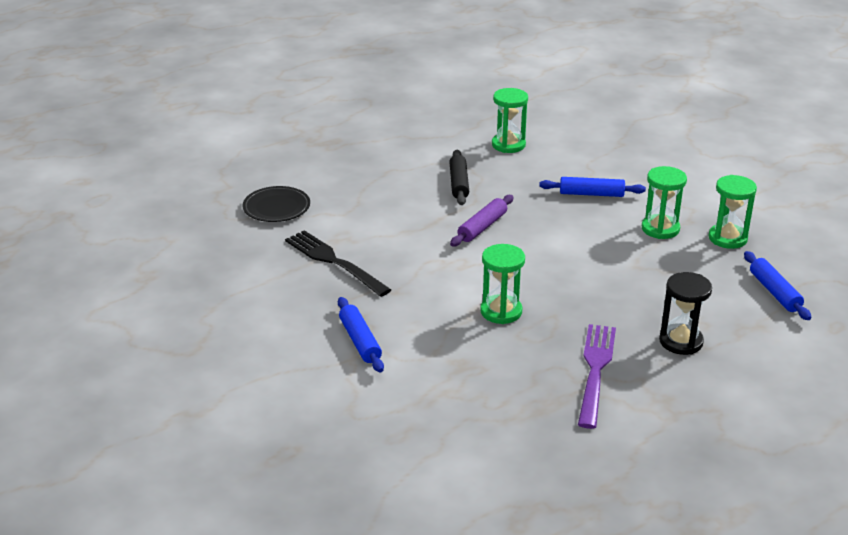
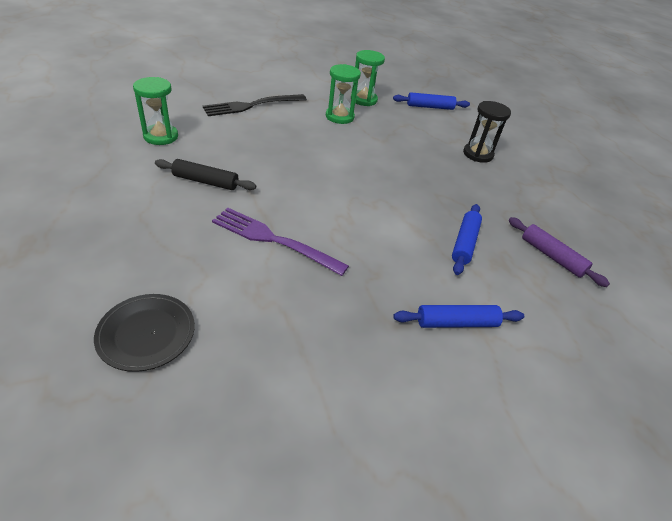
camera: 80 degrees left, 10 degrees up
(334, 262) = (302, 307): black fork -> black fork (252, 105)
(482, 227) = (291, 190): purple rolling pin -> purple rolling pin (552, 256)
(501, 311) = (426, 219): green hourglass -> none
(591, 194) = (274, 126): blue rolling pin -> blue rolling pin (464, 243)
(595, 371) = (509, 198): purple fork -> purple fork (274, 240)

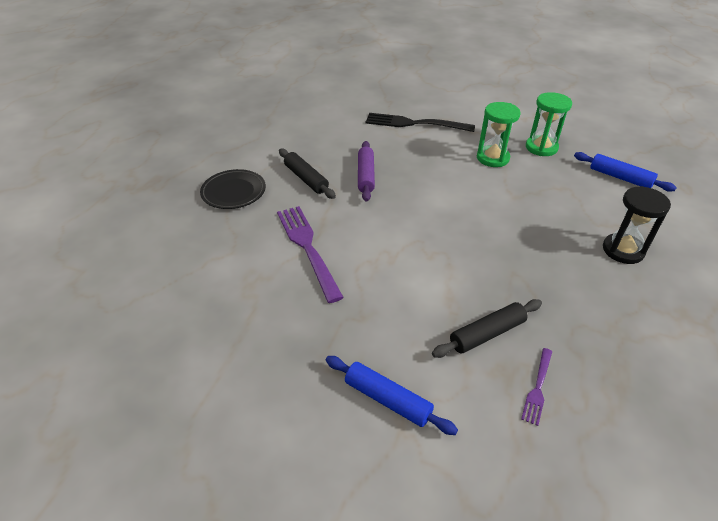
camera: 45 degrees right, 0 degrees up
(146, 334) = (155, 274): black plate -> black plate (233, 192)
(161, 136) = (310, 130): green hourglass -> none
(464, 243) = (487, 334): blue rolling pin -> black rolling pin
(524, 262) = (538, 388): none -> purple fork
(552, 256) = (584, 400): purple rolling pin -> purple rolling pin (366, 176)

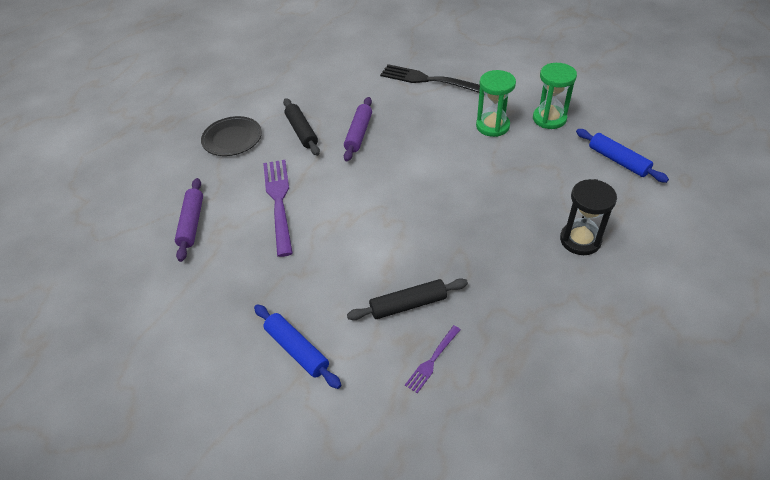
camera: 15 degrees right, 5 degrees up
(217, 280) = (192, 223): none -> purple rolling pin

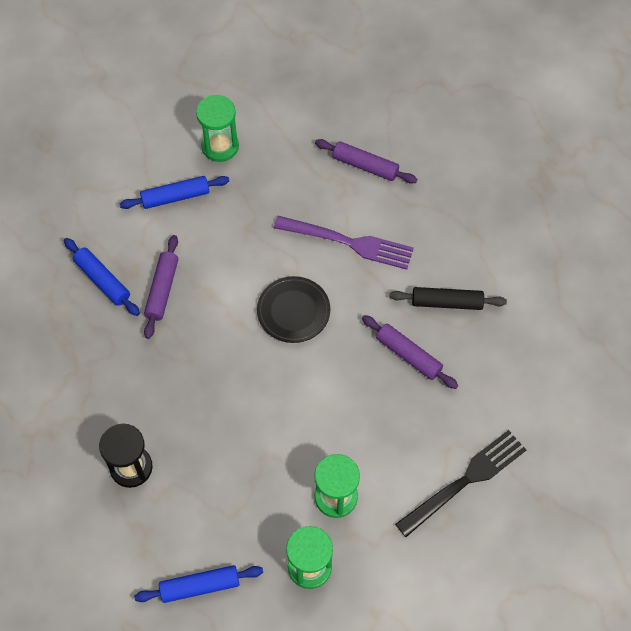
camera: 115 degrees right, 15 degrees up
(214, 343) = (220, 146): none -> green hourglass
(232, 139) = (474, 234): black plate -> black plate (293, 311)
(408, 304) = (162, 290): black rolling pin -> purple rolling pin
(432, 360) = (102, 280): purple fork -> blue rolling pin

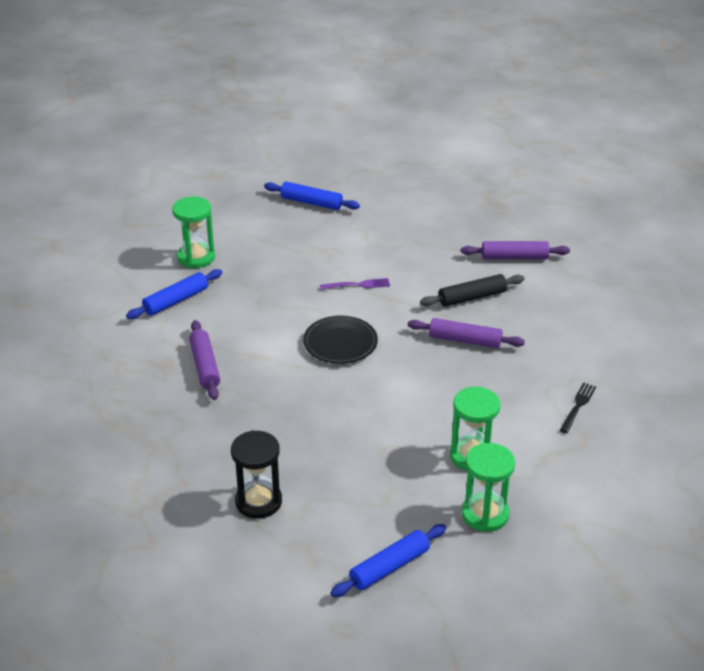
camera: 25 degrees left, 25 degrees down
(102, 280) = (140, 377): blue rolling pin -> blue rolling pin (311, 202)
(348, 242) = (357, 285): purple fork -> purple fork, size x0.50
(365, 166) = (337, 234): purple rolling pin -> purple rolling pin (514, 257)
(465, 481) = (578, 406): black fork -> black fork, size x0.50

